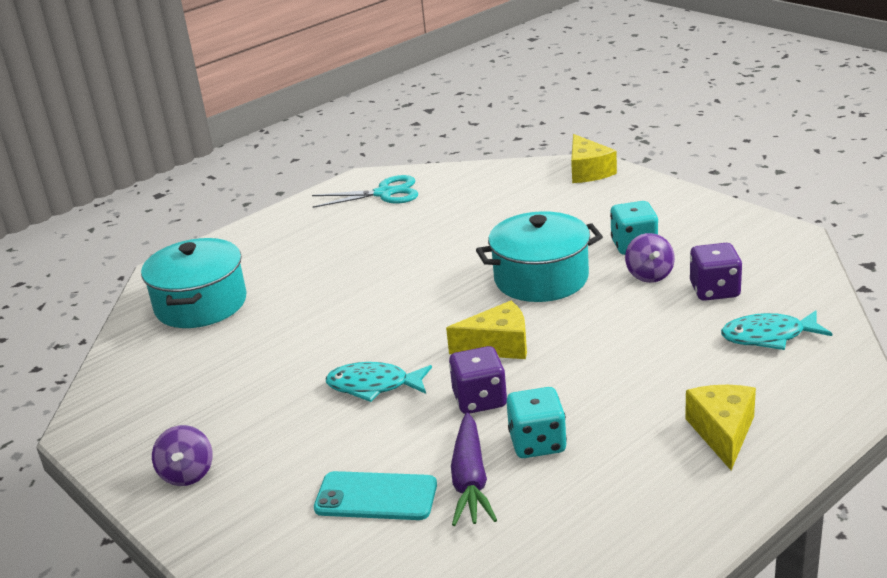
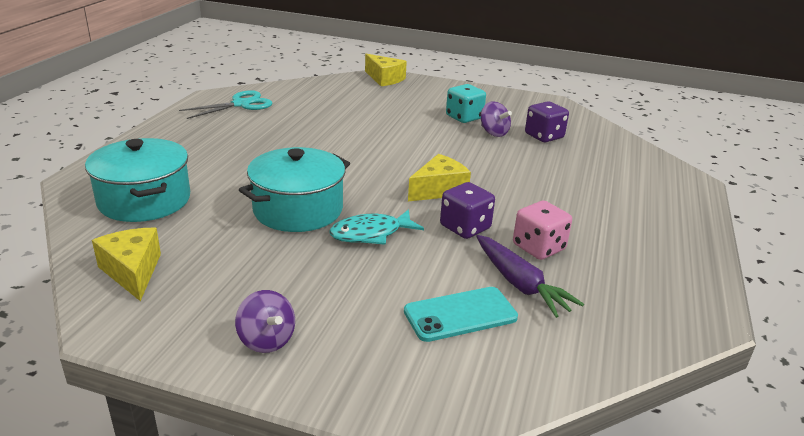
camera: 35 degrees left, 0 degrees up
(537, 443) = (538, 247): turquoise dice -> pink dice
(541, 278) = (422, 144): turquoise pot -> turquoise pot (298, 210)
(722, 432) = (645, 216): yellow cheese -> yellow cheese (132, 271)
(768, 336) = (605, 157): turquoise fish -> none

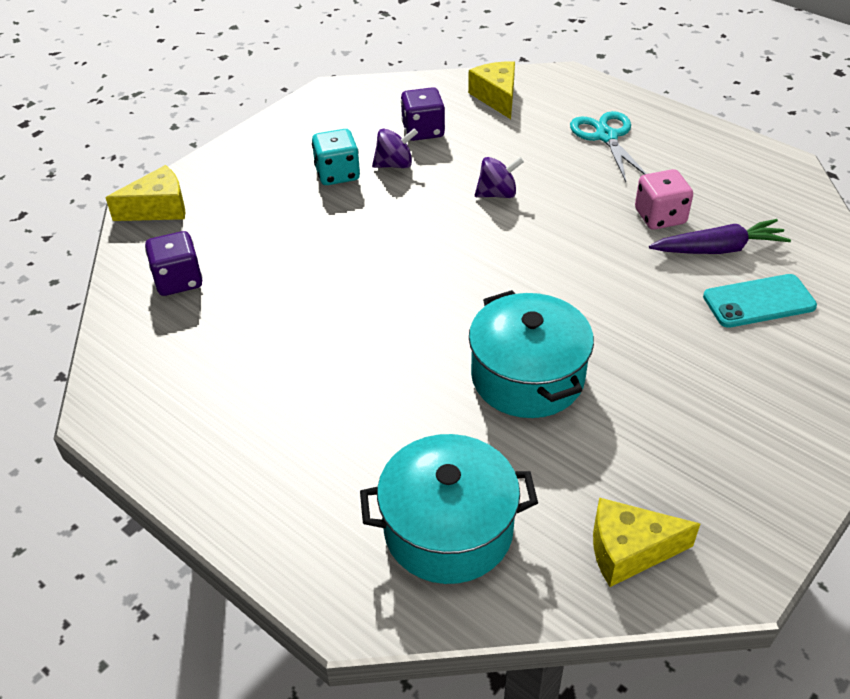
camera: 65 degrees left, 15 degrees up
(241, 104) = (159, 383): turquoise scissors -> turquoise scissors (606, 136)
(267, 340) = (779, 445): purple spinning top -> purple spinning top (497, 194)
(371, 234) = (601, 327): turquoise fish -> none
(439, 190) = (521, 249): yellow cheese -> yellow cheese (496, 97)
(460, 314) = (759, 301): turquoise phone -> turquoise phone turned 75 degrees clockwise
(465, 227) = (608, 253): purple dice -> purple dice (178, 280)

